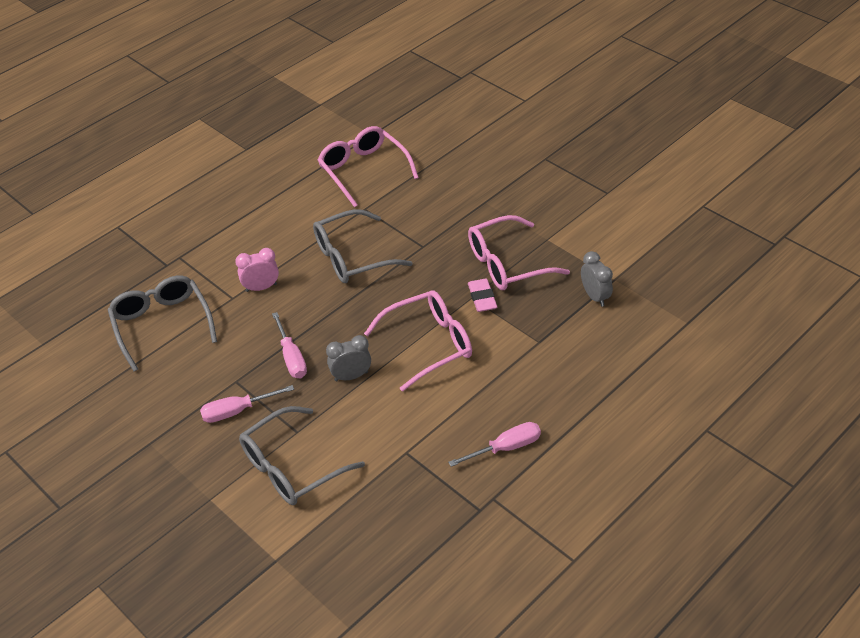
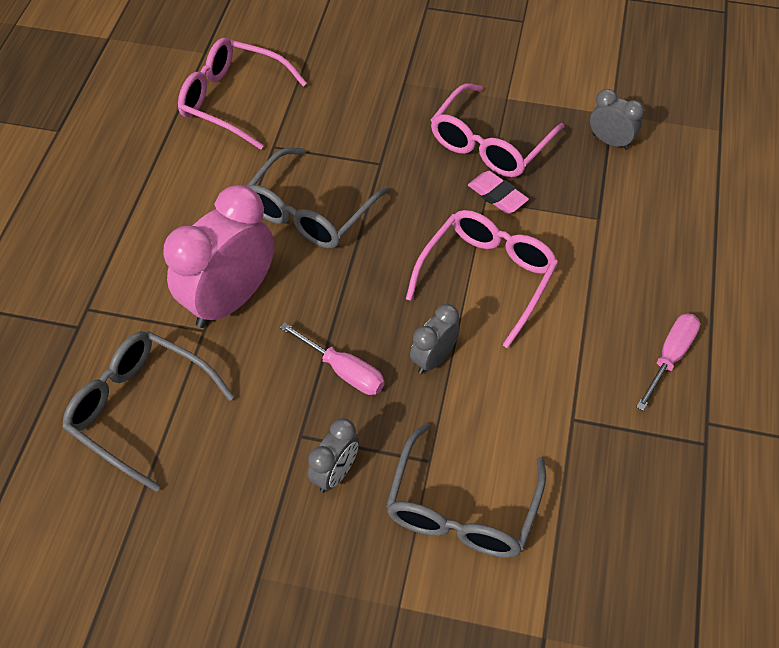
camera: 35 degrees left, 10 degrees up
(237, 411) = (335, 473): pink screwdriver -> grey clock
(261, 287) = (230, 300): pink clock -> pink clock, size x1.99

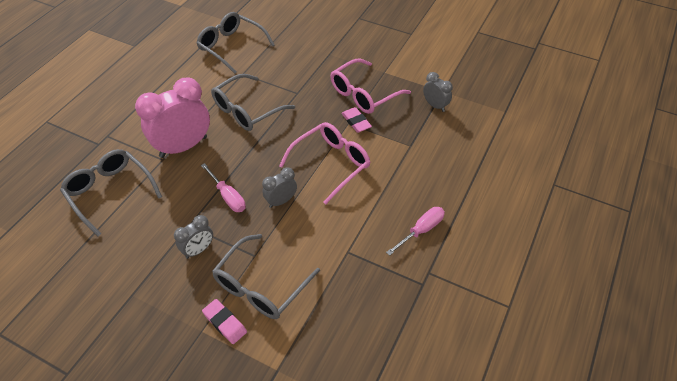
camera: 15 degrees right, 5 degrees down
(234, 101) = (232, 47): pink glasses -> grey glasses
(430, 584) = (225, 323): none -> pink eraser

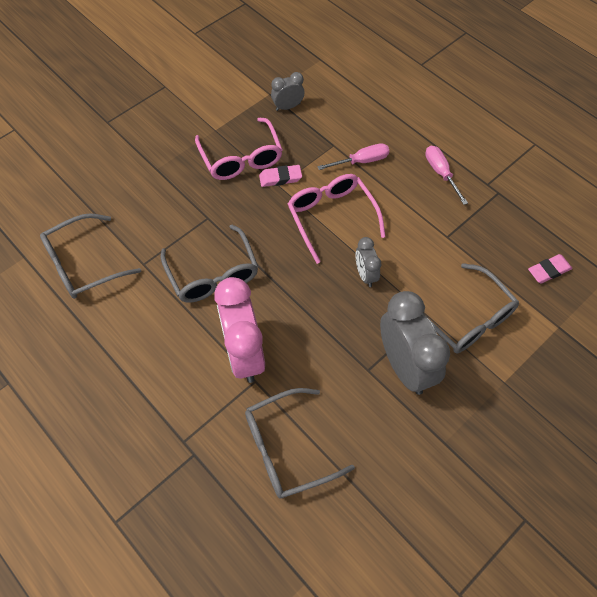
camera: 70 degrees left, 10 degrees up
(198, 250) = (405, 366): grey clock -> grey clock, size x1.99
(225, 323) = (500, 359): pink eraser -> pink eraser (549, 270)
(228, 196) = (341, 323): pink screwdriver -> pink screwdriver (361, 161)

